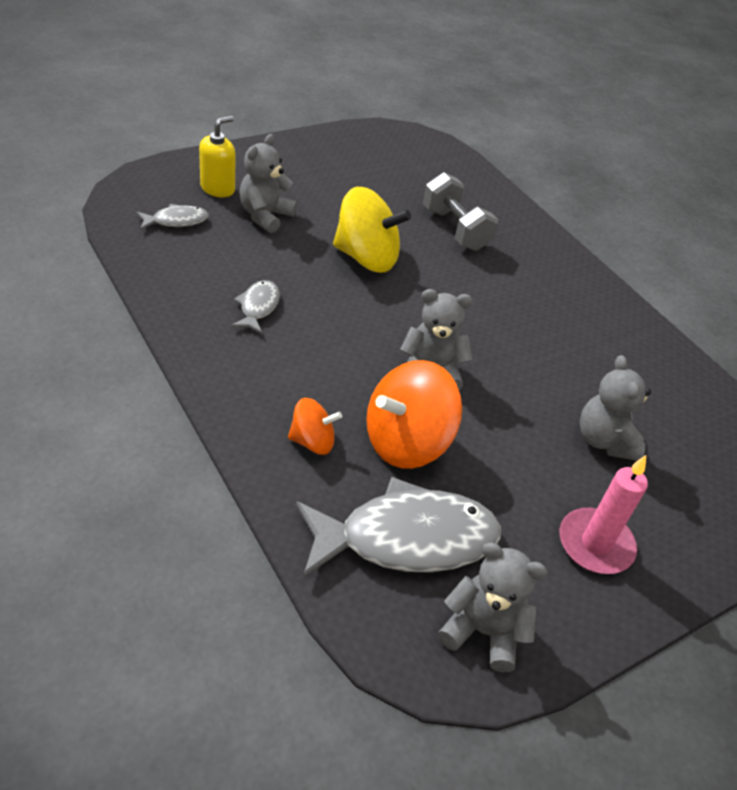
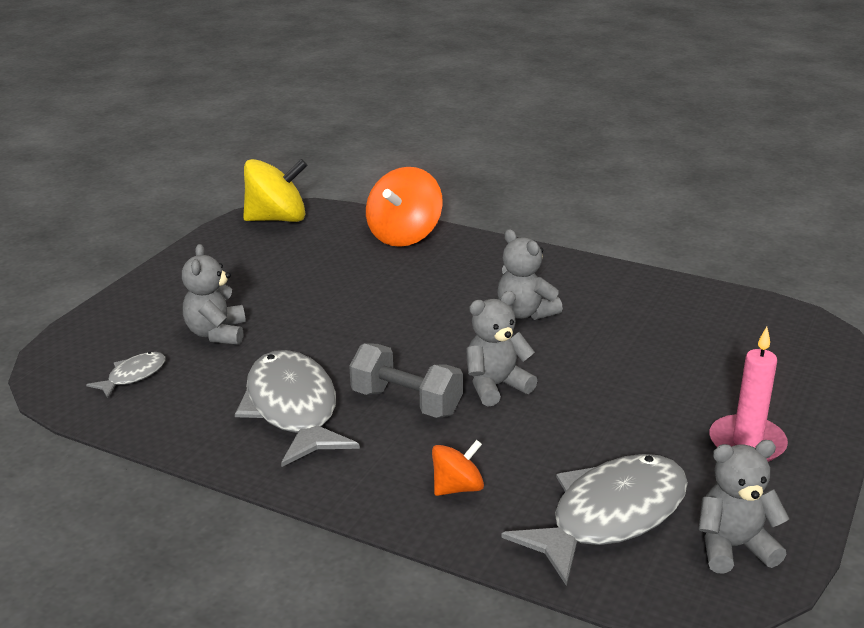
camera: 25 degrees left, 15 degrees down
(218, 188) = (144, 331): yellow soap dispenser -> none
(258, 307) = (293, 409): grey fish -> grey fish, size x2.13
(366, 258) = (347, 325): yellow spinning top -> yellow spinning top (277, 219)
(406, 442) = (533, 447): orange spinning top -> orange spinning top (404, 235)
(455, 229) = (399, 270): grey dumbbell -> grey dumbbell (406, 402)
(604, 440) = (678, 369): grey teddy bear -> grey teddy bear (525, 313)

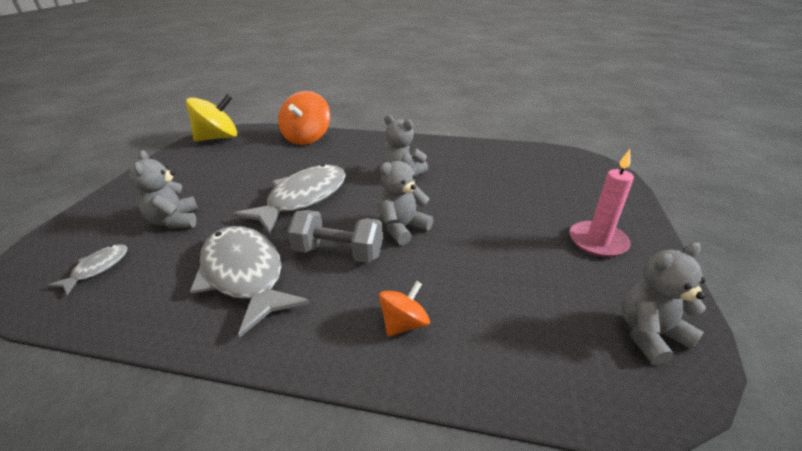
camera: 15 degrees left, 5 degrees up
(610, 516) = (540, 326): grey fish -> grey fish (303, 198)

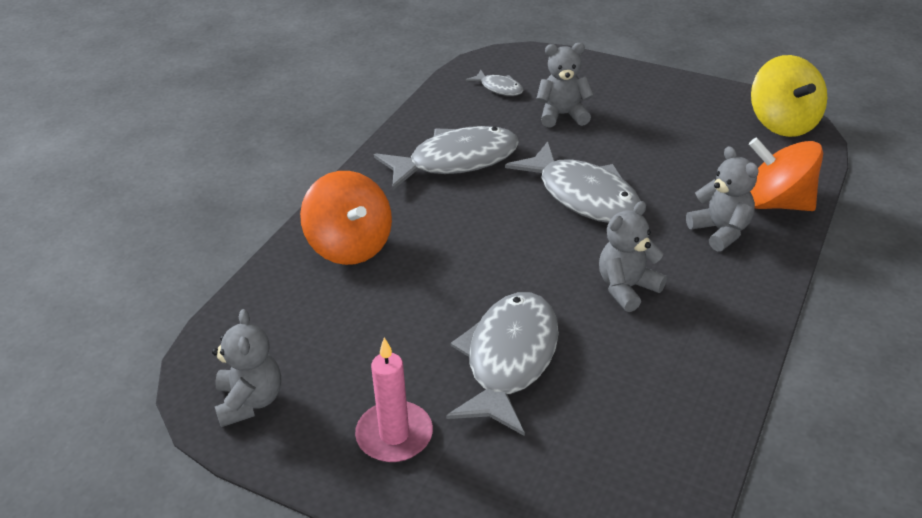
camera: 105 degrees right, 5 degrees up
(339, 252) = (465, 216): grey dumbbell -> none
(402, 228) = (491, 267): grey teddy bear -> grey teddy bear (720, 231)
(404, 323) = (350, 246): orange spinning top -> orange spinning top, size x1.82
(493, 207) = (509, 360): none -> grey fish

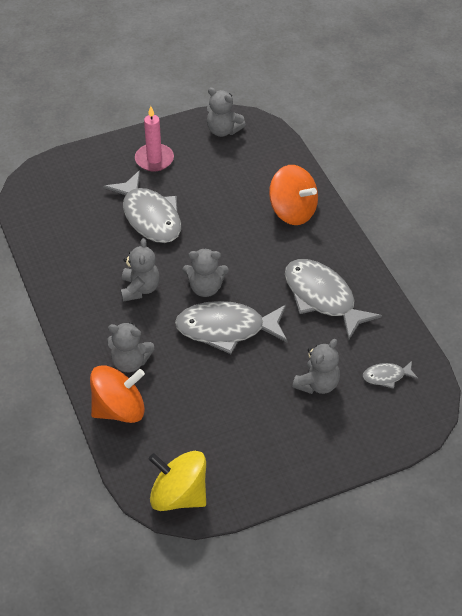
camera: 130 degrees right, 10 degrees up
(350, 246) = (292, 211): orange spinning top -> orange spinning top turned 150 degrees counterclockwise
(456, 161) = (322, 298): grey fish -> grey fish turned 120 degrees clockwise
(553, 241) = (205, 288): none -> grey teddy bear

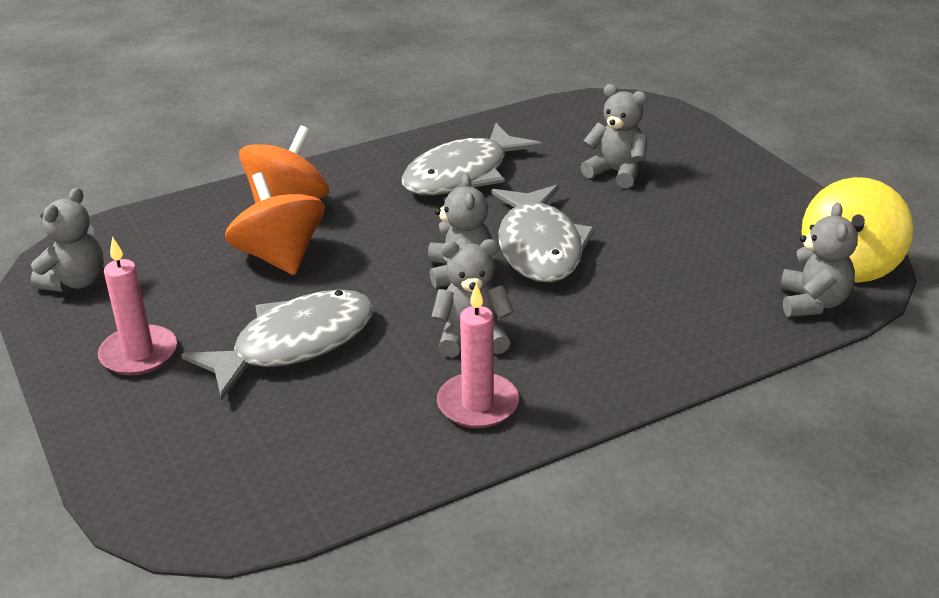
camera: 95 degrees left, 15 degrees down
(83, 287) = (477, 404): none -> pink candle
(119, 409) = (729, 332): orange spinning top -> orange spinning top (279, 257)
(130, 362) = (632, 331): grey teddy bear -> grey teddy bear (812, 303)
(386, 376) = (586, 128): grey fish -> none

